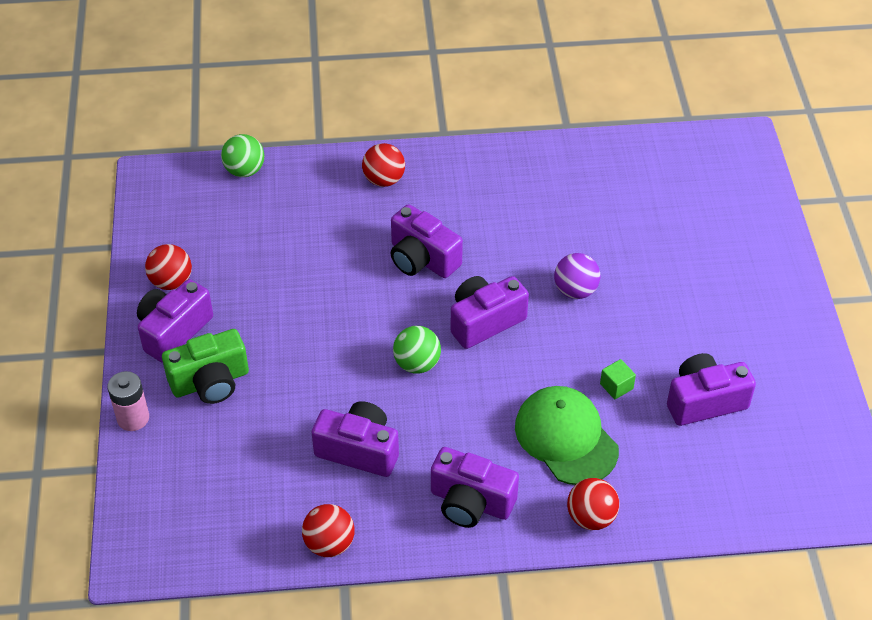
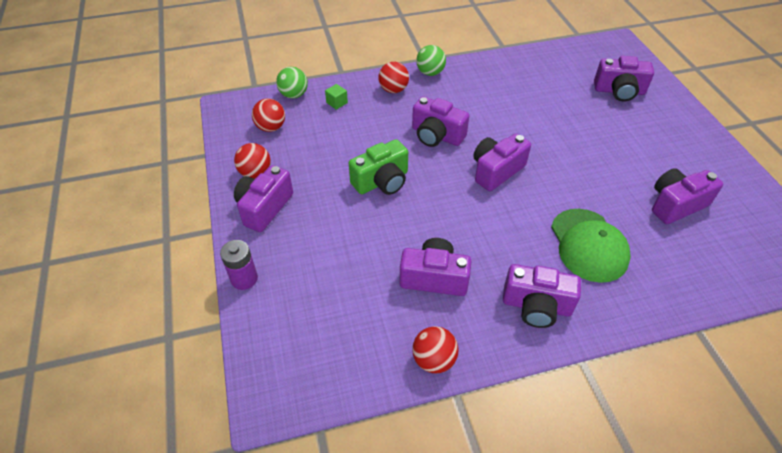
camera: 10 degrees left, 0 degrees up
(133, 418) = (244, 279): pink battery -> purple battery
(210, 382) = (301, 241): green camera -> green camera (382, 181)
(417, 364) = (457, 207): green ball -> green ball (430, 73)
(566, 438) = (588, 245): green cap -> green cap turned 150 degrees counterclockwise
(575, 290) = (551, 143): purple ball -> none
(591, 517) = (634, 304): red ball -> red ball (271, 127)
(616, 386) = (609, 203): green cube -> green cube (337, 103)
(705, 223) = (619, 91): none -> purple camera

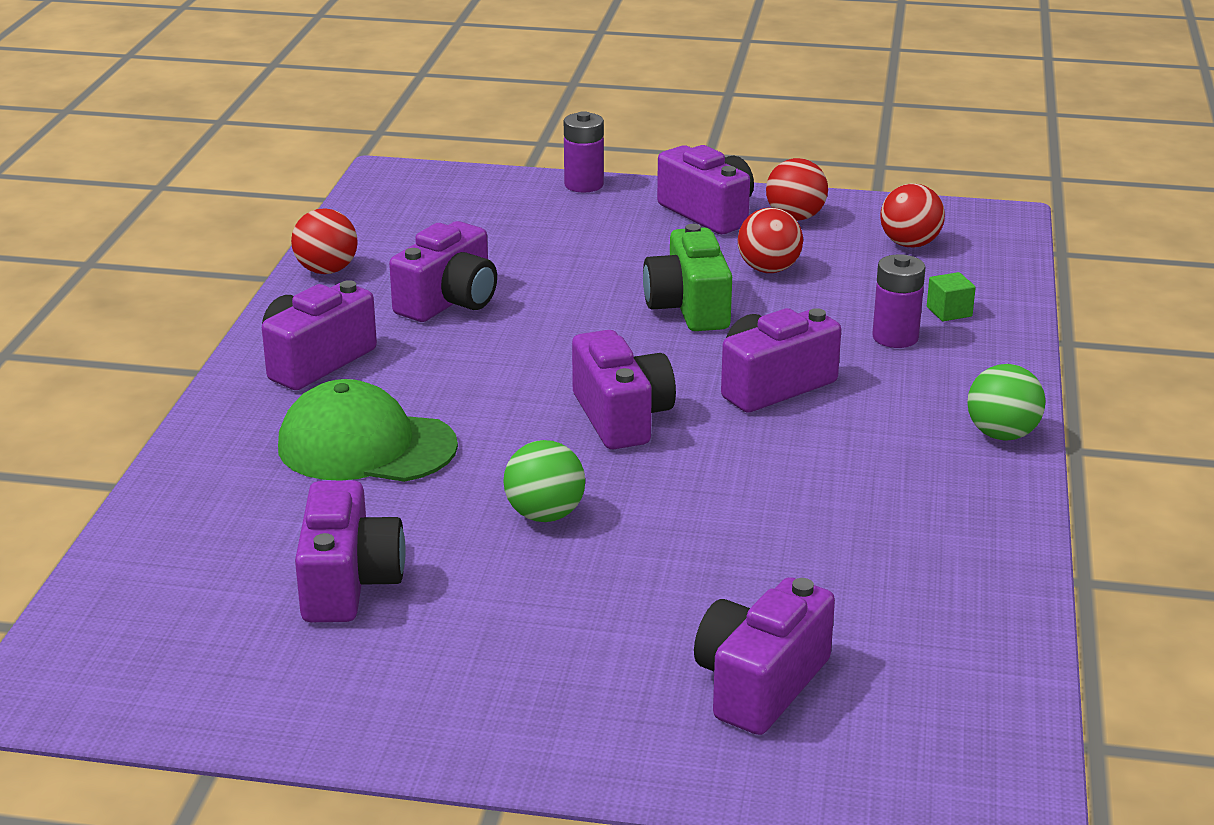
camera: 115 degrees right, 20 degrees down
(294, 95) = (1001, 277): green ball -> green ball (545, 515)
(370, 112) = (895, 337): none -> purple battery
(393, 90) = (959, 377): red ball -> red ball (768, 269)

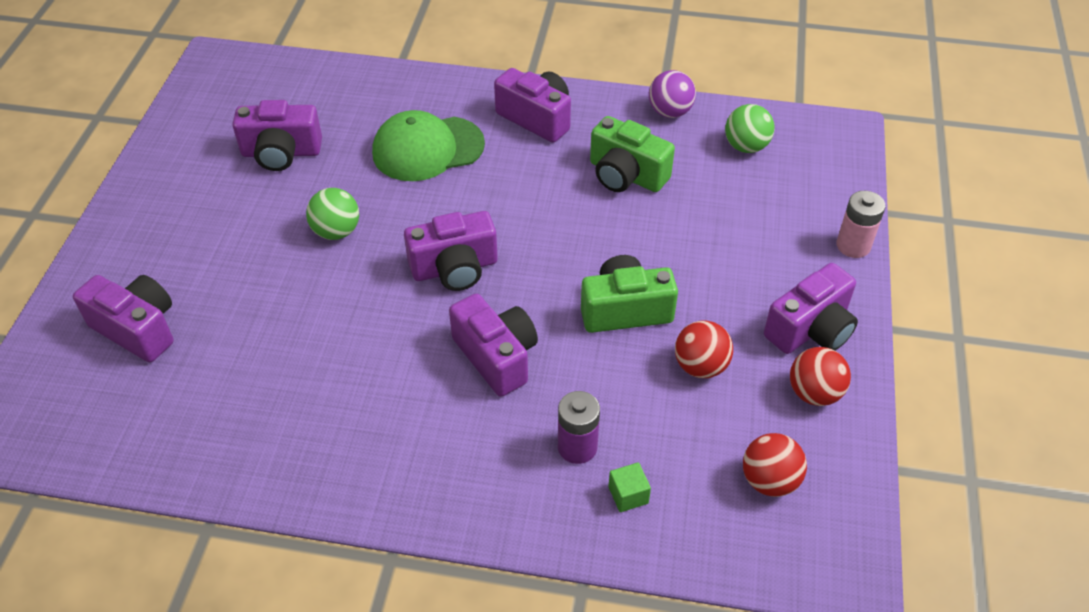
camera: 90 degrees right, 20 degrees up
(326, 270) = (670, 112): red ball -> purple ball
(366, 446) = (427, 149): green cap -> green cap turned 120 degrees counterclockwise
(449, 301) = (626, 175): purple camera -> green camera
(584, 185) = (853, 245): purple battery -> pink battery
(1002, 435) = (410, 504): green ball -> green ball (746, 146)

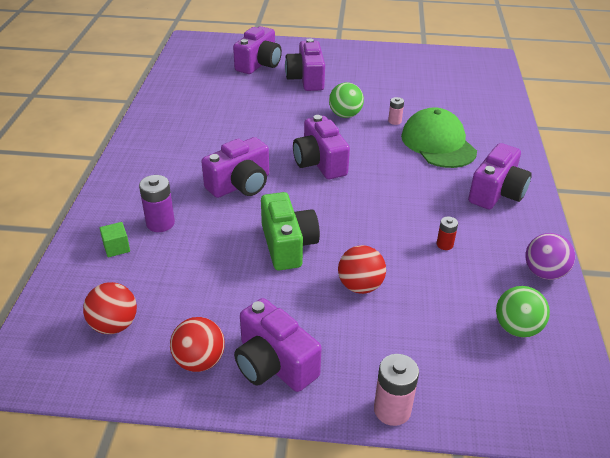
camera: 85 degrees right, 10 degrees down
(281, 153) = (412, 89): purple camera -> purple camera (306, 79)
(365, 182) = (394, 121): none -> pink battery
(626, 175) = (444, 244): green camera -> red battery
(700, 366) = (231, 287): red ball -> red ball (360, 286)

